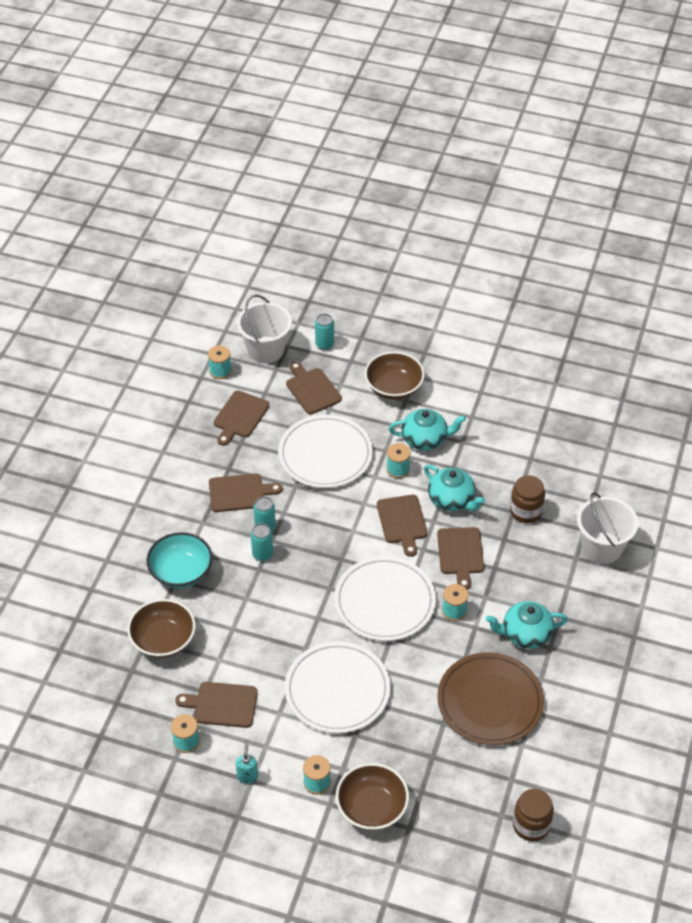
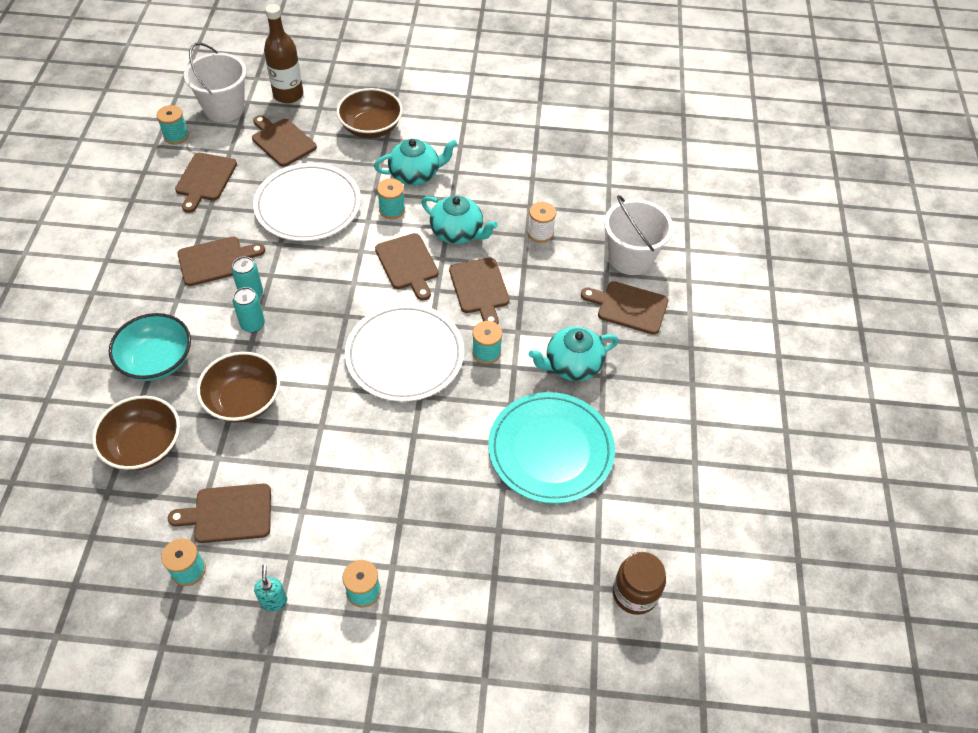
camera: 15 degrees left, 5 degrees up
(324, 344) = (288, 95): turquoise can -> brown bottle
(337, 690) = (368, 469): white plate -> none
(372, 807) = (438, 610): brown bowl -> brown bowl (243, 400)
(490, 701) = (550, 450): brown plate -> turquoise plate
(525, 511) = (540, 233): brown jar -> white spool
(588, 592) = (629, 307): none -> brown cutting board

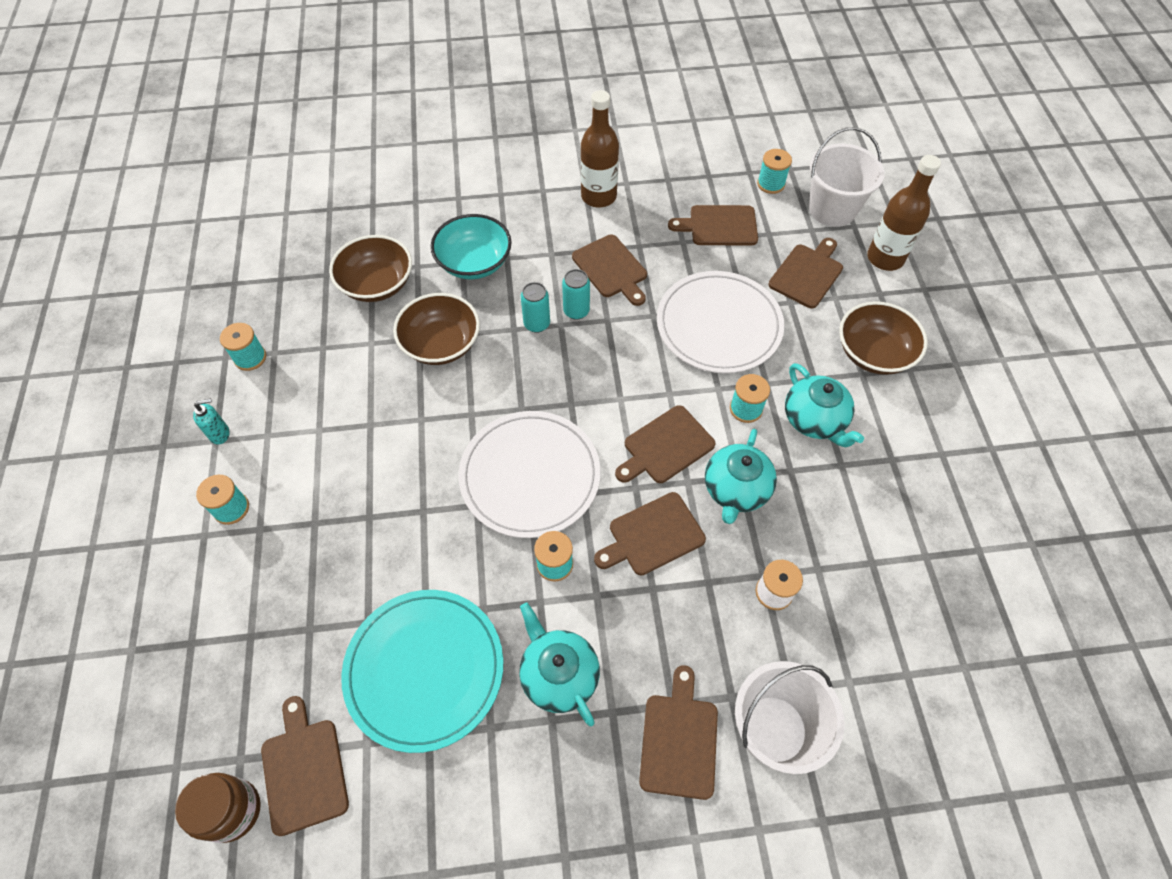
camera: 80 degrees right, 5 degrees up
(125, 252) = (598, 196): none -> brown bottle
(228, 514) = (310, 370): brown cutting board -> brown cutting board (304, 770)

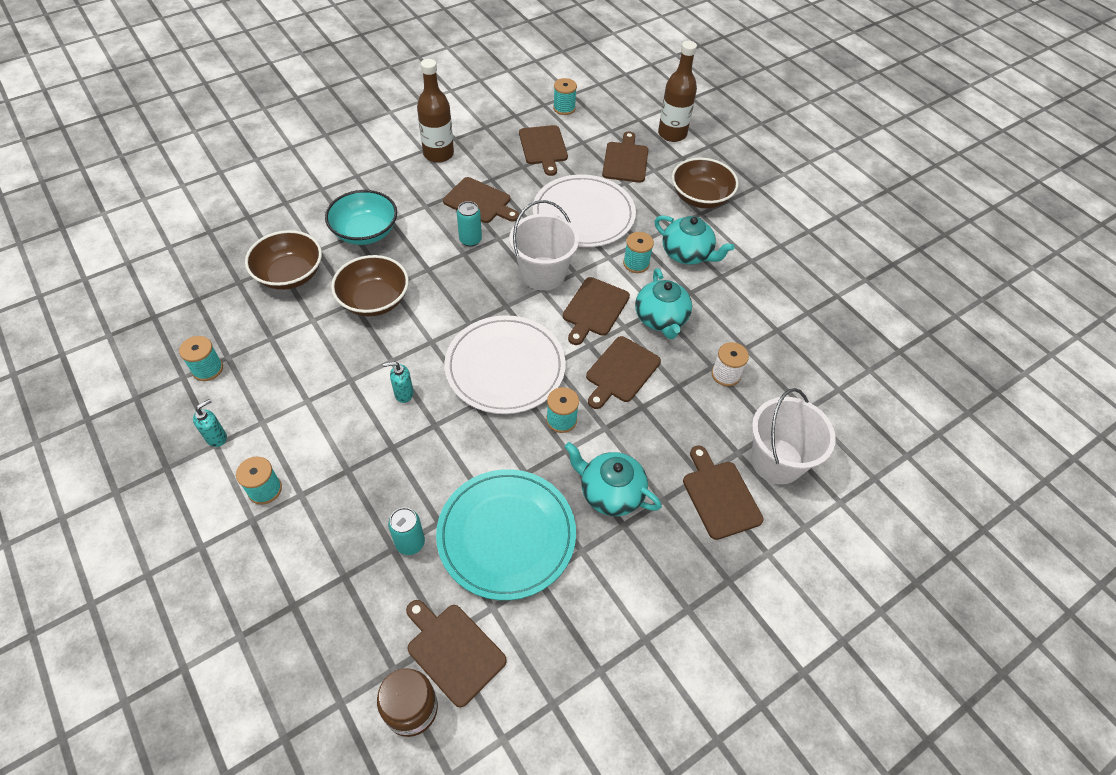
camera: 30 degrees left, 5 degrees down
(412, 462) = (403, 394): none -> turquoise soap dispenser
(537, 324) = (444, 259): turquoise can -> turquoise can (410, 543)
(719, 226) = (543, 147): brown cutting board -> brown cutting board turned 75 degrees counterclockwise
(832, 209) = (617, 112): white bucket -> white bucket (543, 273)

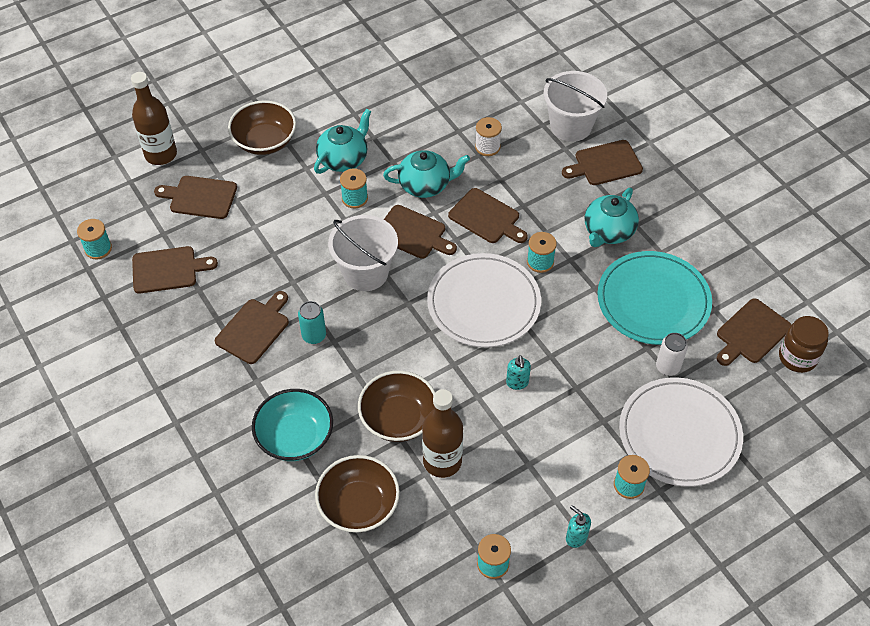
camera: 85 degrees left, 0 degrees up
(410, 543) = (667, 367): turquoise can -> white can
(438, 154) = (166, 372): brown bottle -> brown bottle (442, 461)
(583, 214) = (282, 237): white plate -> white plate (679, 434)

